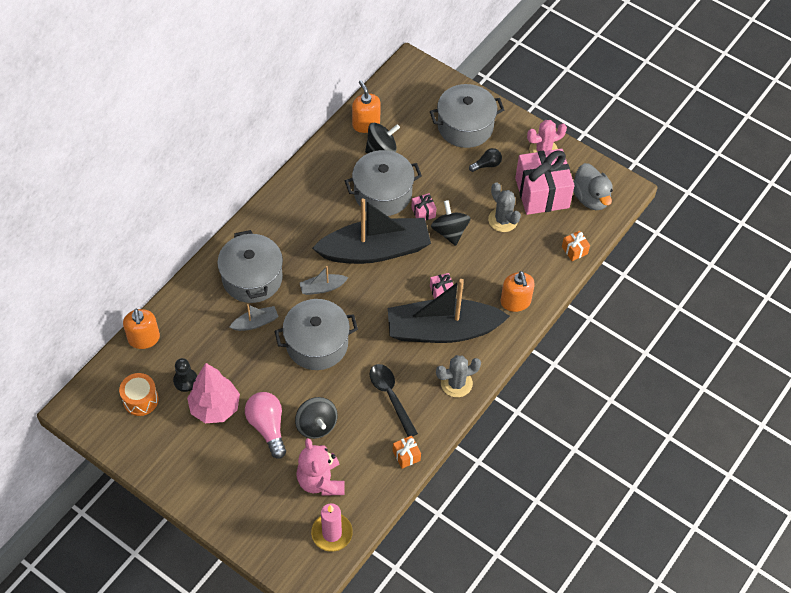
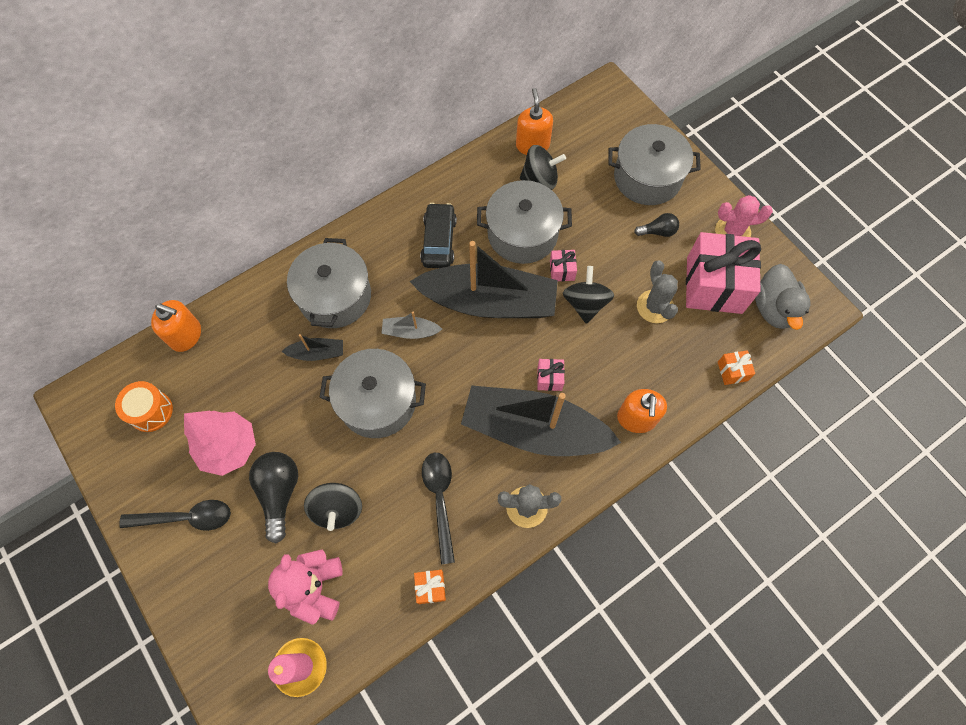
camera: 20 degrees right, 10 degrees up
(144, 338) = (186, 335): orange soap dispenser -> orange soap dispenser turned 75 degrees counterclockwise
(185, 380) = (210, 402): black pawn -> none
(203, 464) = (186, 517): none -> black spoon
(255, 323) = (317, 353): grey boat -> black boat
(267, 427) = (279, 493): pink light bulb -> black light bulb
(319, 216) = (439, 241): none -> black car

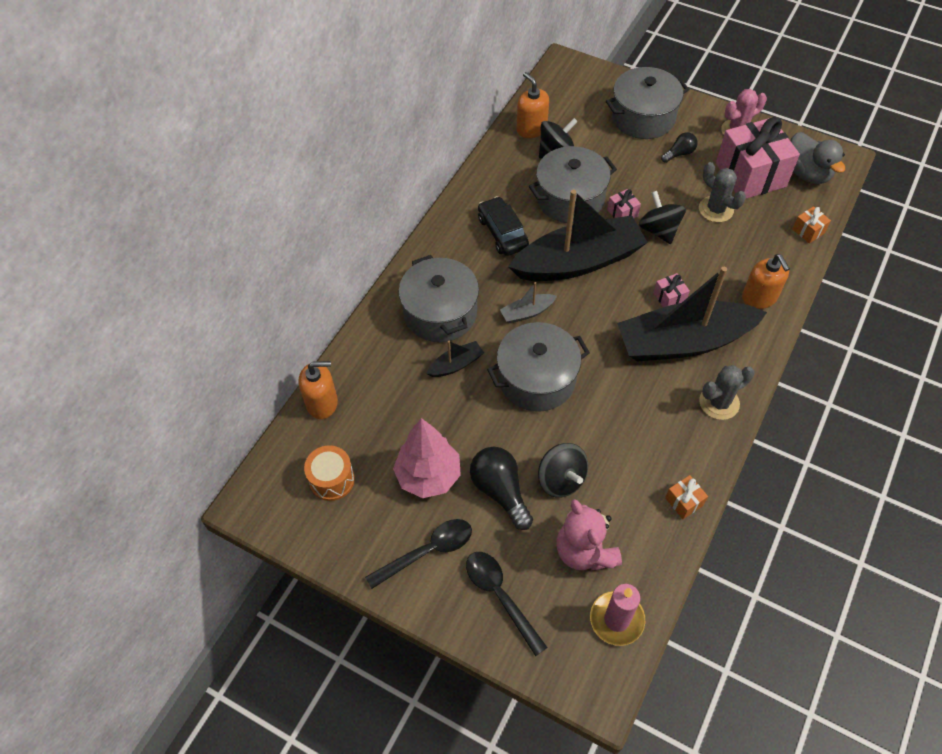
camera: 25 degrees left, 10 degrees down
(440, 499) = (643, 430): black spoon -> black spoon (500, 596)

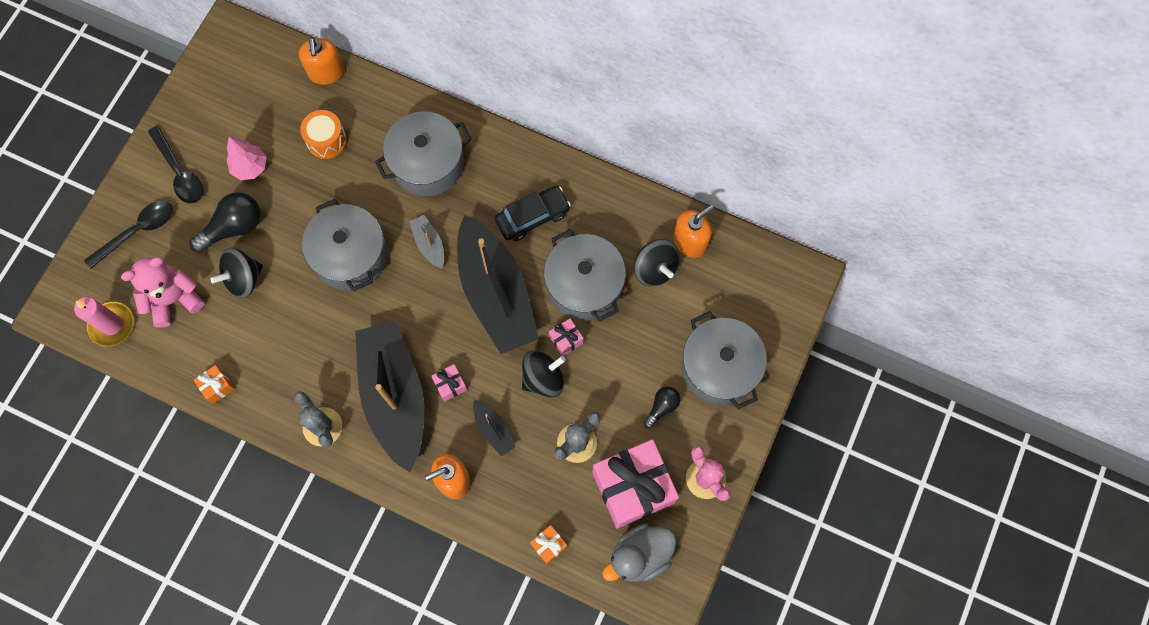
camera: 85 degrees right, 15 degrees up
(332, 480) = (249, 90): orange drum -> orange drum (326, 140)
(428, 476) = (250, 167): pink tree -> pink tree, size x0.66
(456, 364) = (367, 182): black boat -> black boat (493, 430)
(679, 153) = (662, 407): black light bulb -> black light bulb turned 105 degrees counterclockwise

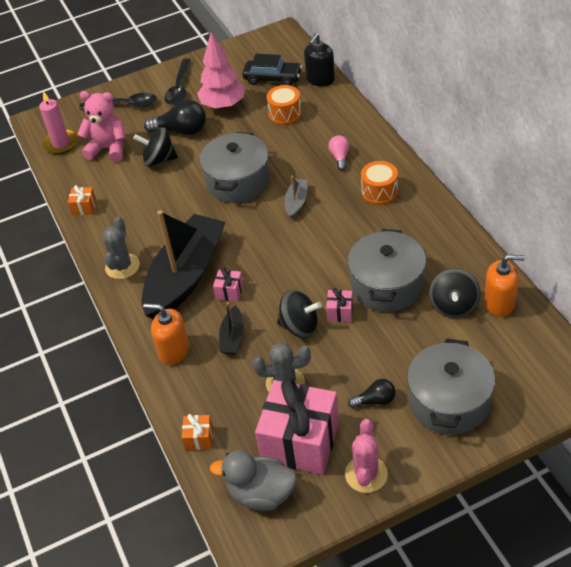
camera: 45 degrees right, 25 degrees down
(250, 167) = (223, 105): pink tree -> pink tree, size x1.51
(326, 72) = (320, 79): orange soap dispenser -> black soap dispenser
(427, 164) = (340, 157): grey pot -> pink light bulb
(496, 294) = (315, 255): black boat -> none
(498, 183) = (379, 192): none -> orange drum
(533, 217) = (386, 224): black car -> black car (273, 78)

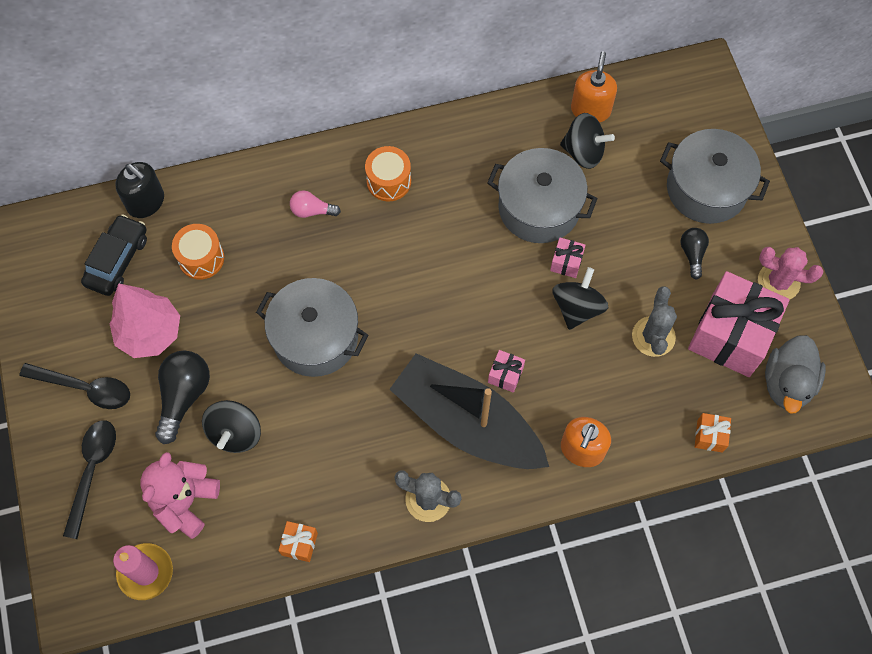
camera: 85 degrees left, 20 degrees up
(232, 337) = (576, 381): black boat -> none
(296, 202) = (377, 275): grey boat -> none

